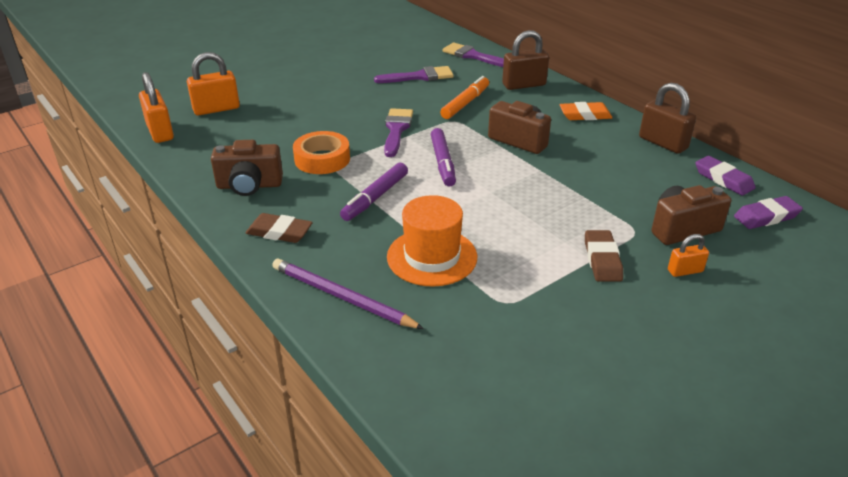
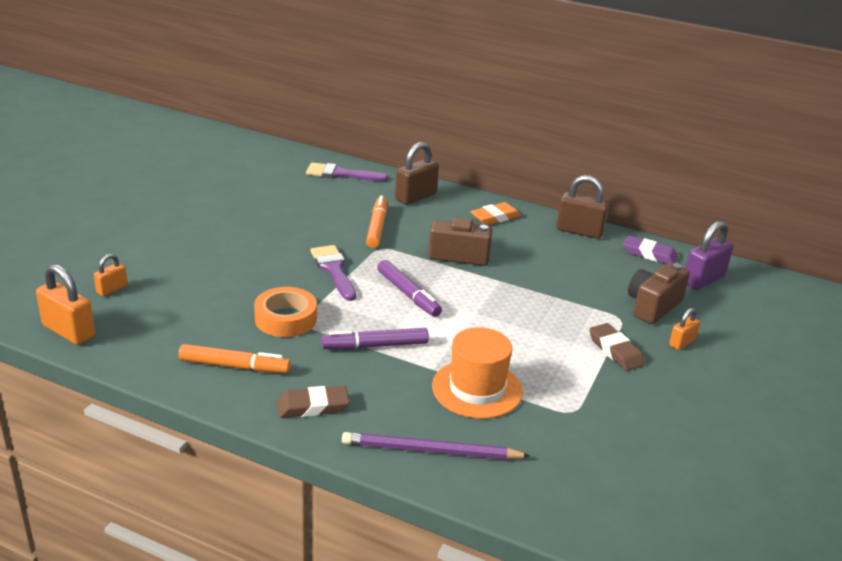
camera: 30 degrees left, 5 degrees down
(216, 109) = (112, 289): orange padlock -> orange padlock, size x0.56
(249, 185) = (234, 366): brown camera -> orange marker
(375, 197) = (375, 346): purple marker -> purple marker turned 75 degrees clockwise
(419, 77) = (306, 207): purple brush -> none
(766, 216) = (703, 280): purple eraser -> purple padlock

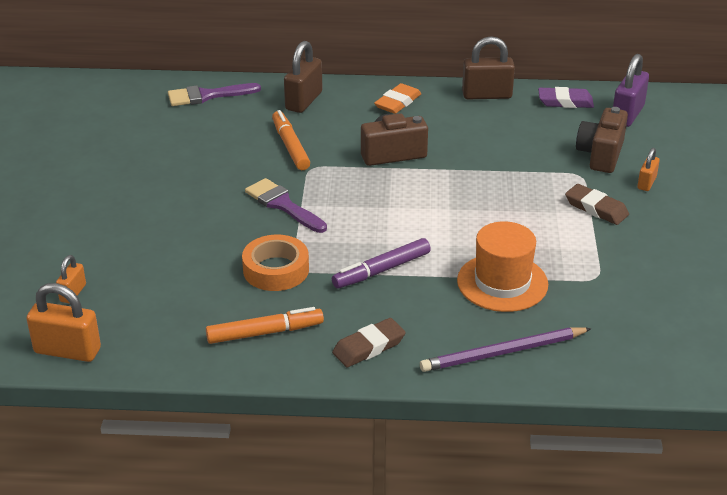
camera: 20 degrees left, 5 degrees up
(408, 294) = (373, 209): purple marker -> none

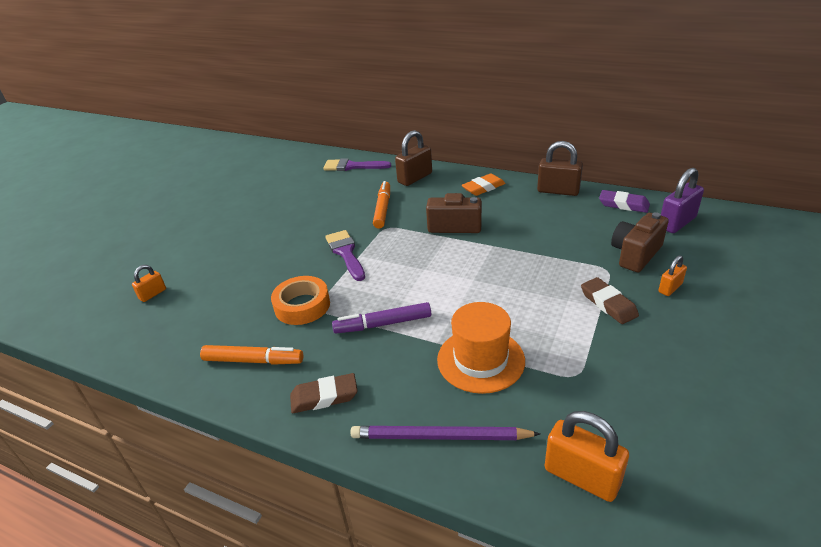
camera: 25 degrees right, 0 degrees up
(67, 351) = (109, 341): orange padlock -> orange padlock (581, 476)

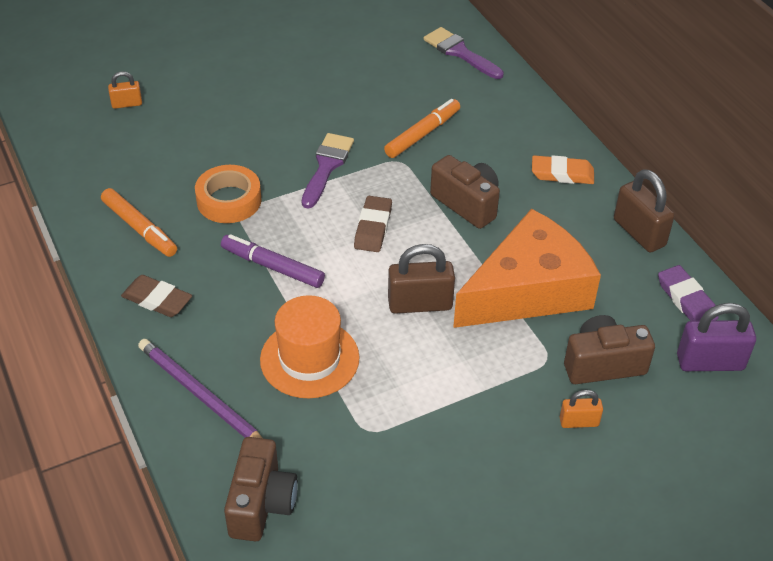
camera: 35 degrees right, 10 degrees up
(415, 178) = (506, 112): brown padlock -> brown padlock (420, 304)
(547, 245) = (528, 290): none -> orange cheese
(581, 476) = (261, 503): orange padlock -> brown camera
(608, 304) = (493, 392): brown eraser -> brown eraser (373, 227)

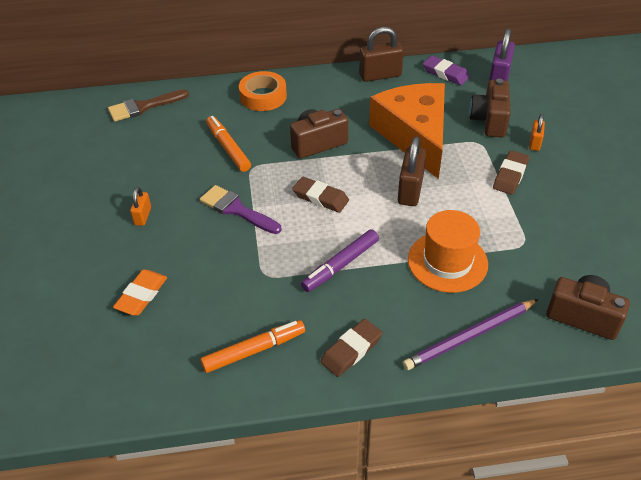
camera: 70 degrees left, 0 degrees up
(127, 104) = (65, 336): orange padlock -> orange padlock (143, 216)
(229, 200) = (247, 280): orange tape -> orange tape (263, 96)
(460, 52) = (143, 107): purple brush -> brown brush
(494, 401) = (510, 175): none -> brown eraser
(562, 174) = (308, 92): orange eraser -> orange eraser (141, 295)
(686, 300) = (445, 73): purple eraser -> purple eraser turned 45 degrees clockwise

